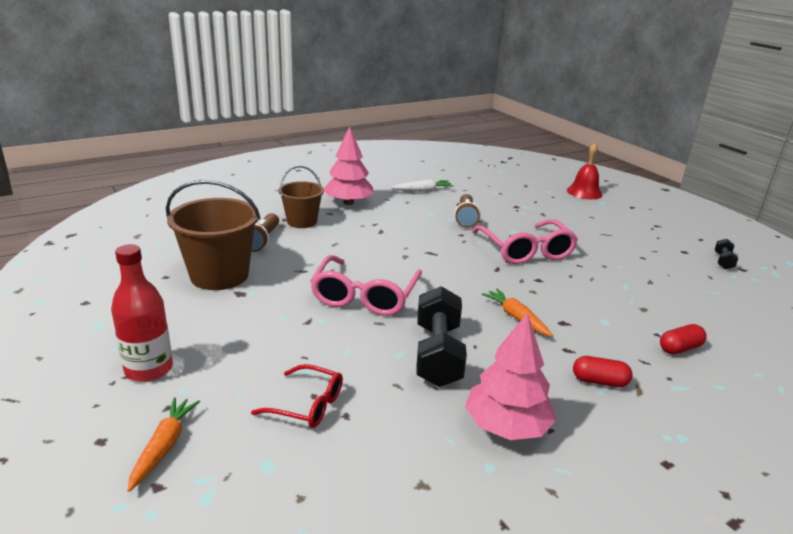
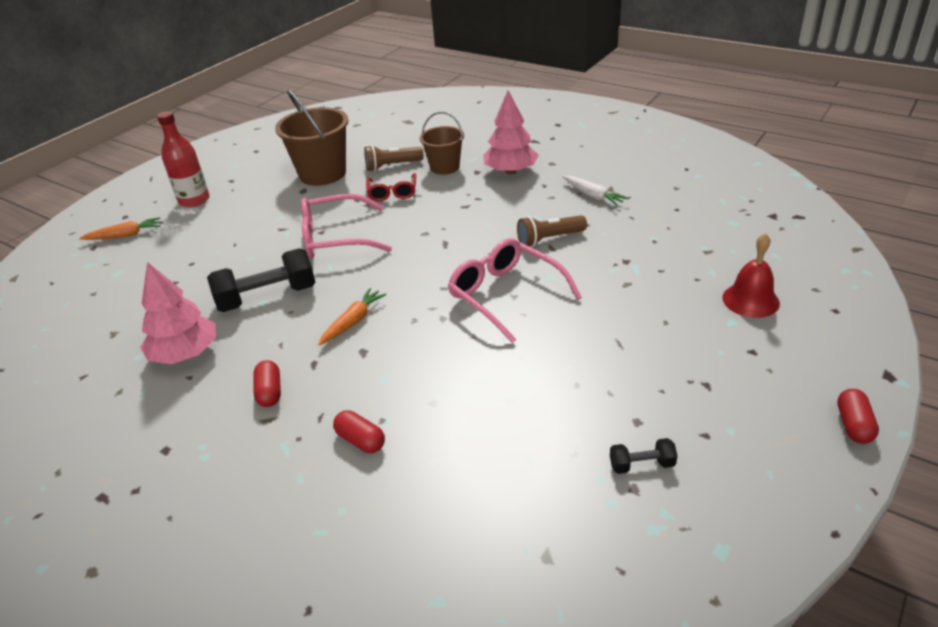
camera: 70 degrees right, 10 degrees up
(307, 405) = (179, 265): red glasses -> red glasses (392, 193)
(526, 251) = (505, 295): pink glasses -> pink glasses turned 90 degrees clockwise
(701, 207) = (853, 425): none -> red capsule

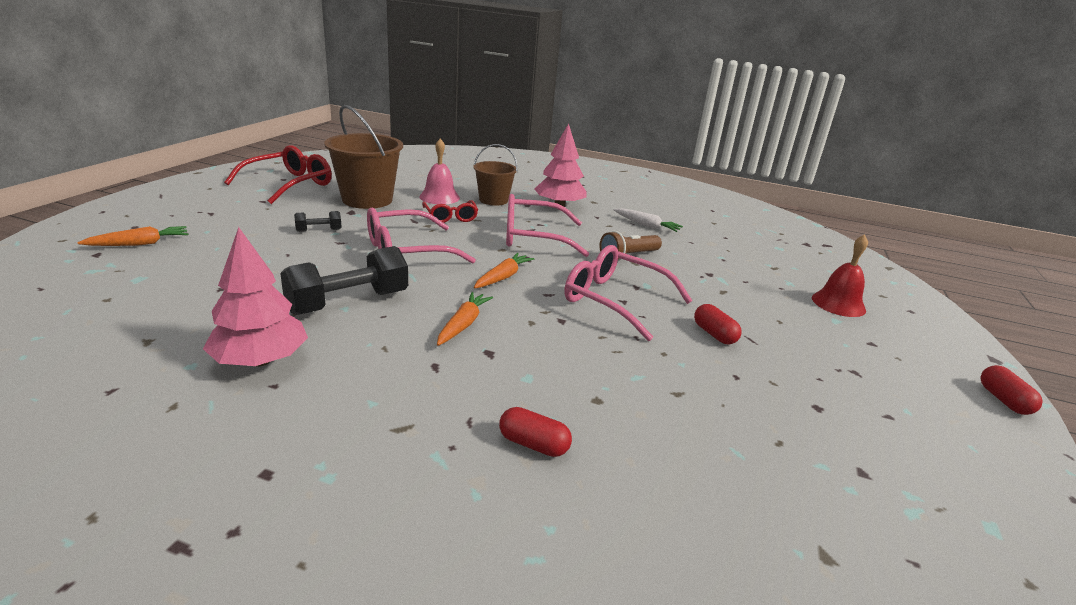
camera: 20 degrees left, 10 degrees down
(194, 200) = (223, 215): red bottle -> none
(259, 157) = (289, 184): none -> red glasses
(270, 392) = (392, 397): red capsule -> red capsule (714, 334)
(392, 166) = (439, 197): brown flashlight -> pink bell
(411, 267) = (503, 277): none -> orange carrot
(462, 216) = (533, 237): none -> pink glasses
(641, 465) = (852, 448): black dumbbell -> black dumbbell (319, 230)

